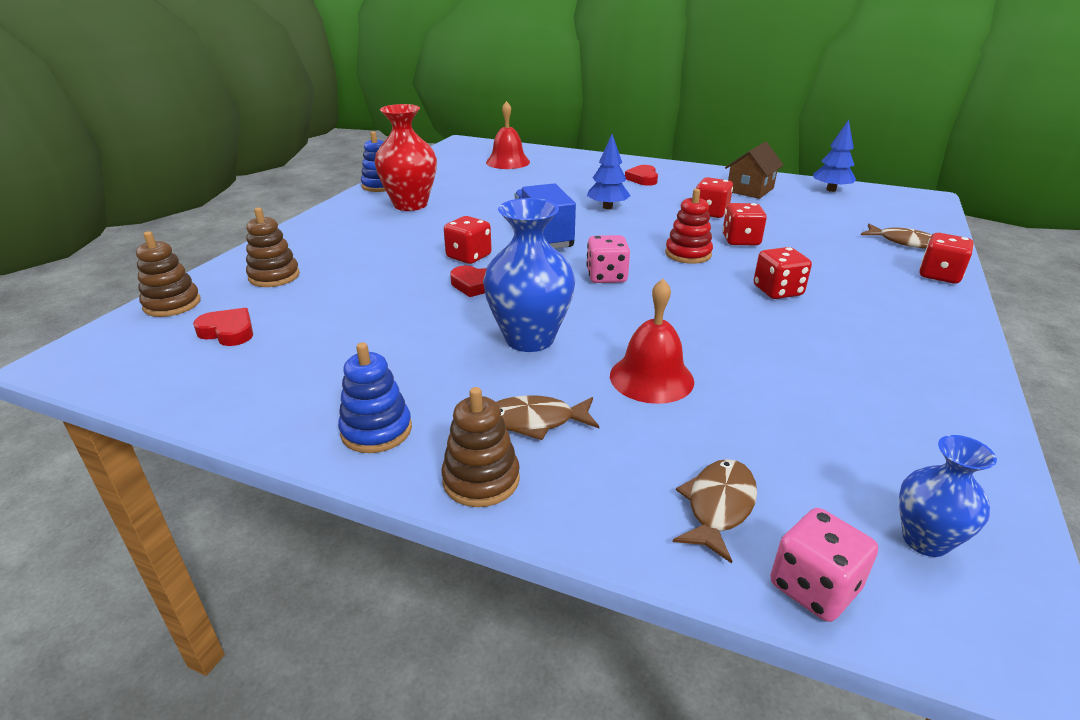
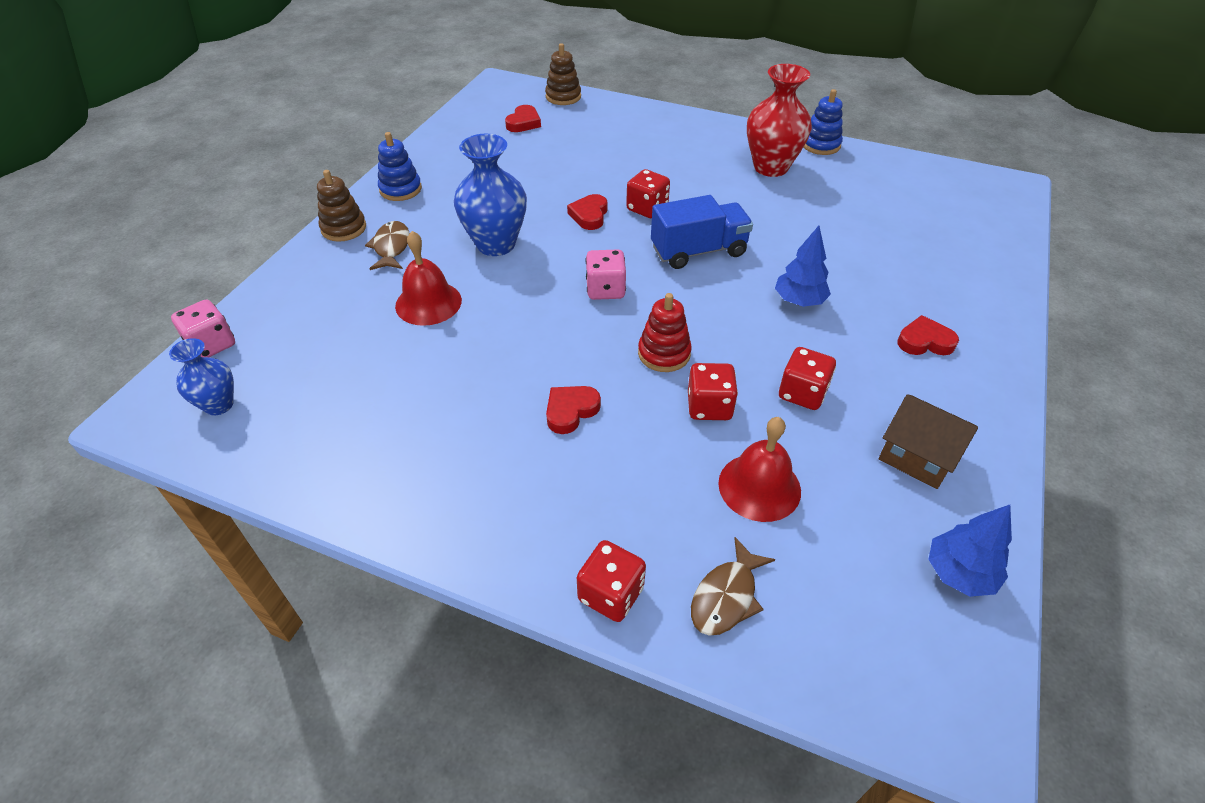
camera: 90 degrees right, 15 degrees up
(274, 276) = (605, 124): brown stacking toy -> none
(508, 162) = (945, 223): red bell -> red bell (759, 486)
(718, 506) = (285, 317): brown fish -> none
(777, 291) = (571, 411): red dice -> red heart

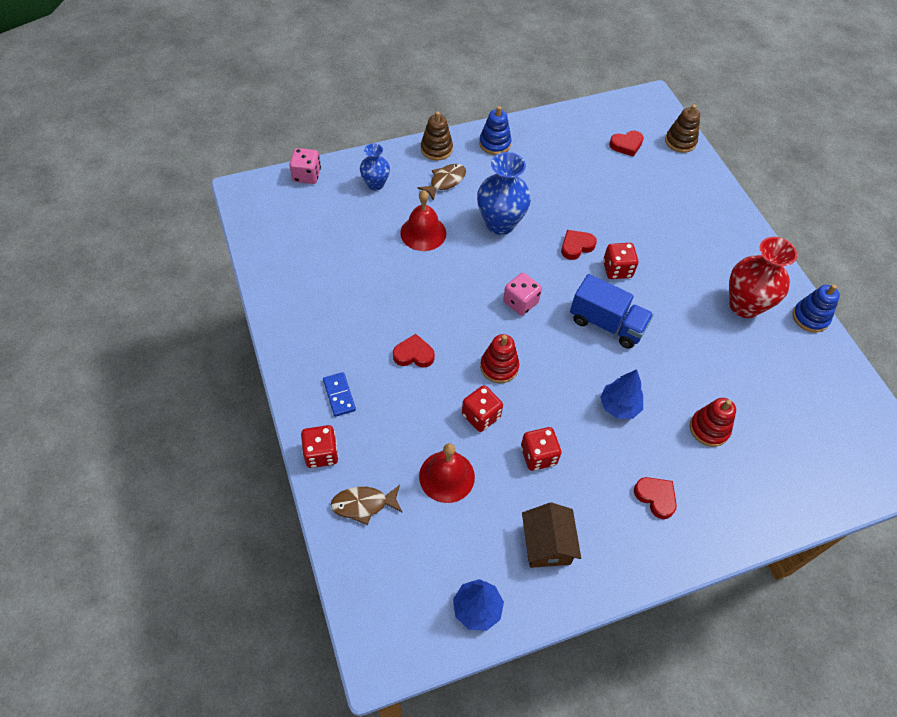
camera: 45 degrees right, 10 degrees up
(219, 405) = (277, 213): blue vase -> blue vase (375, 184)
(547, 517) = (339, 395): none -> blue domino
(878, 263) = (709, 429): none -> red stacking toy

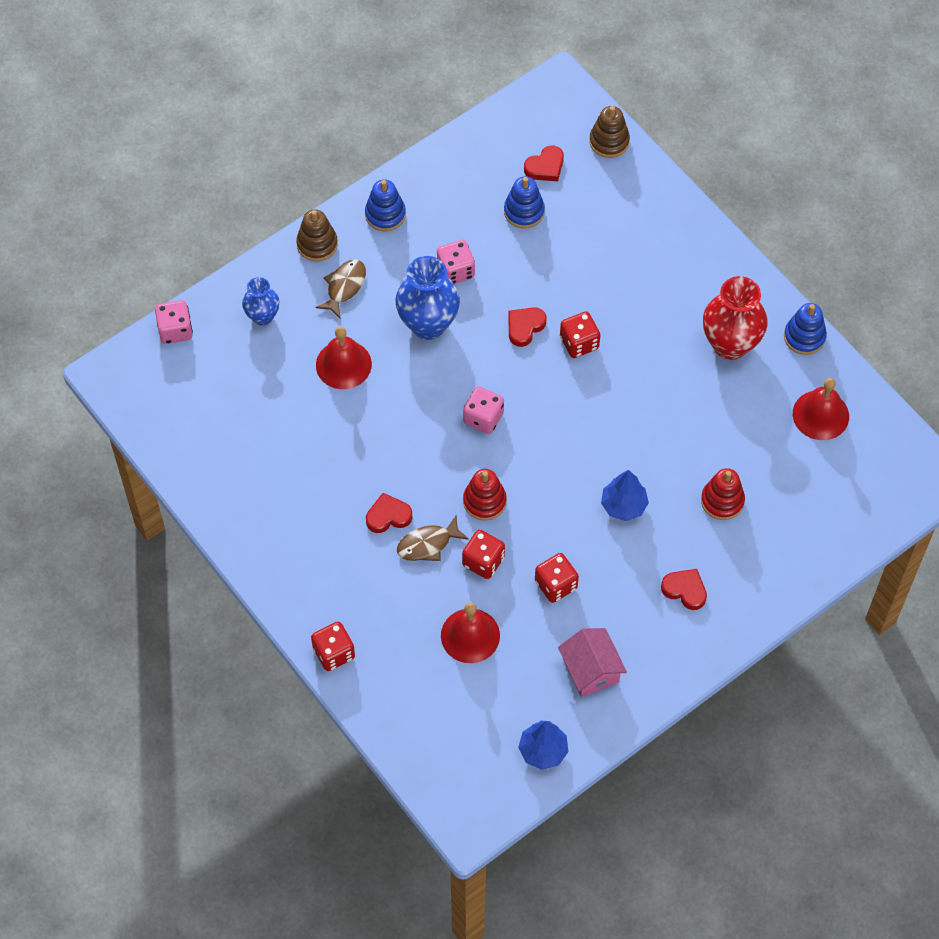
camera: 15 degrees left, 5 degrees up
(339, 395) = (327, 586): blue domino -> none
(363, 504) = (397, 690): brown fish -> brown fish (428, 544)
(535, 193) = (456, 271): none -> pink dice
(547, 544) = (590, 670): brown house -> pink house
(601, 169) = (524, 211): none -> blue stacking toy
(607, 324) = (585, 414): blue truck -> none
(813, 383) = (820, 415): none -> red bell

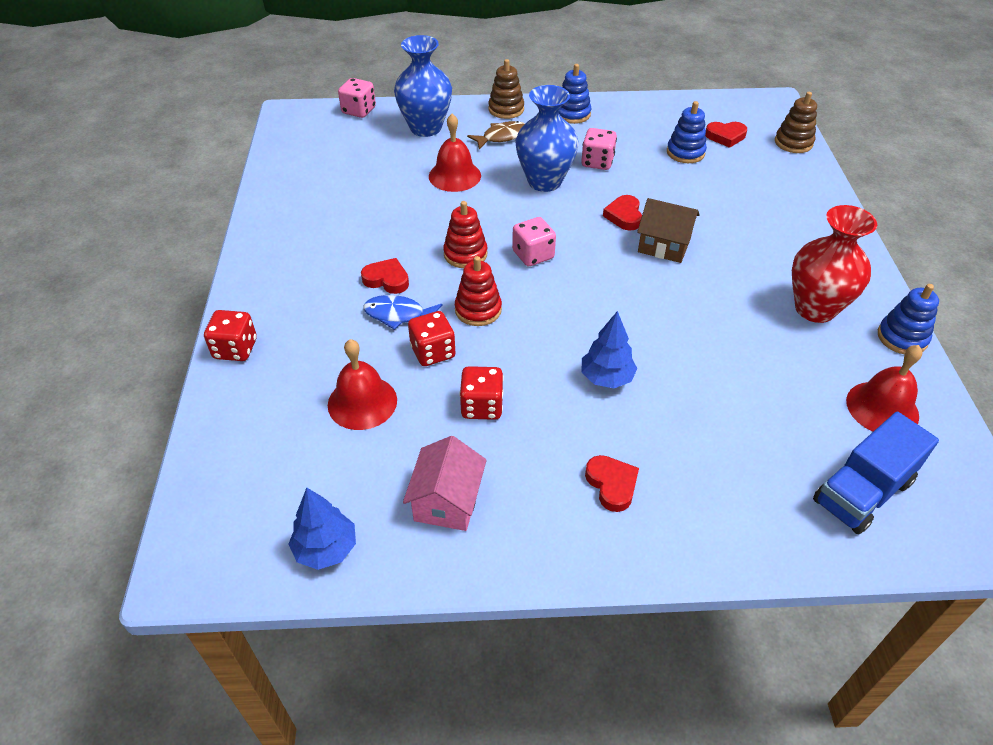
camera: 35 degrees right, 15 degrees down
(262, 316) = (426, 128): blue vase -> blue vase, size x1.71
(428, 544) = (398, 315): brown fish -> blue fish
(525, 327) = (624, 216): red heart -> red heart turned 75 degrees counterclockwise
(579, 343) = (664, 245): red dice -> brown house
(722, 501) = (715, 426): red stacking toy -> red stacking toy (465, 254)
(840, 495) = (862, 492): none -> blue truck

